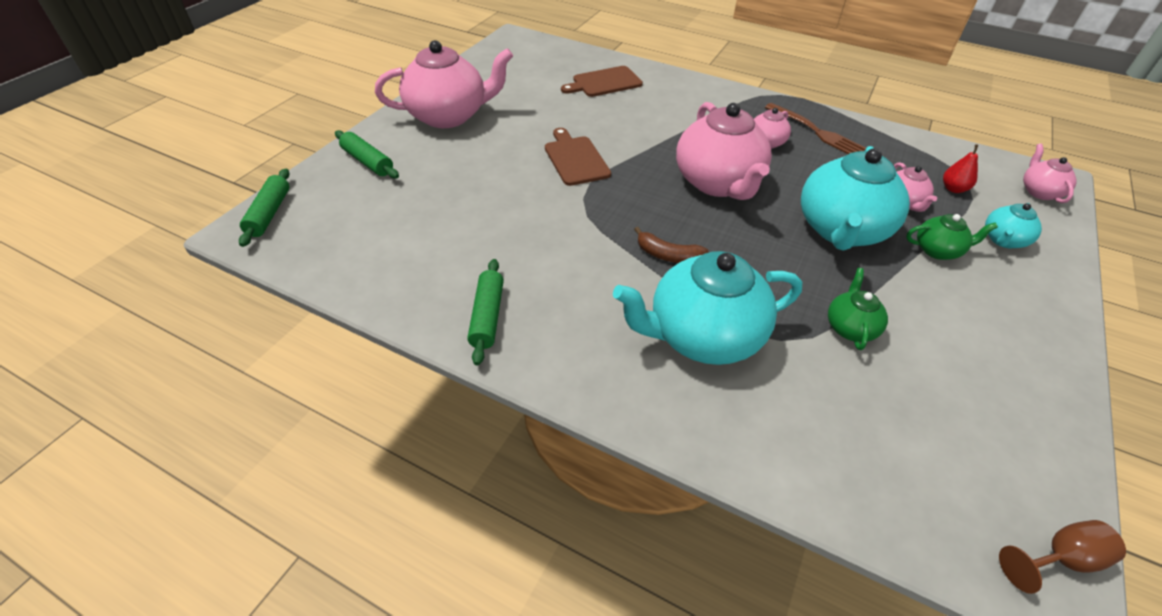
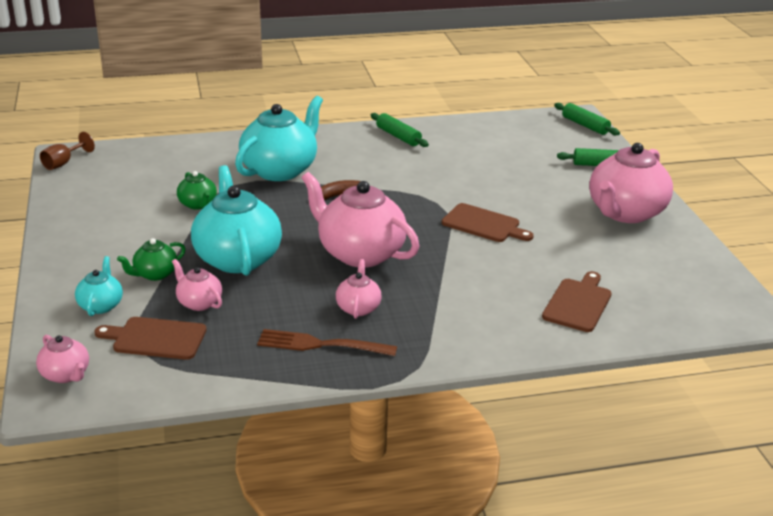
camera: 140 degrees right, 15 degrees down
(953, 189) = (155, 338): red pear -> brown cutting board

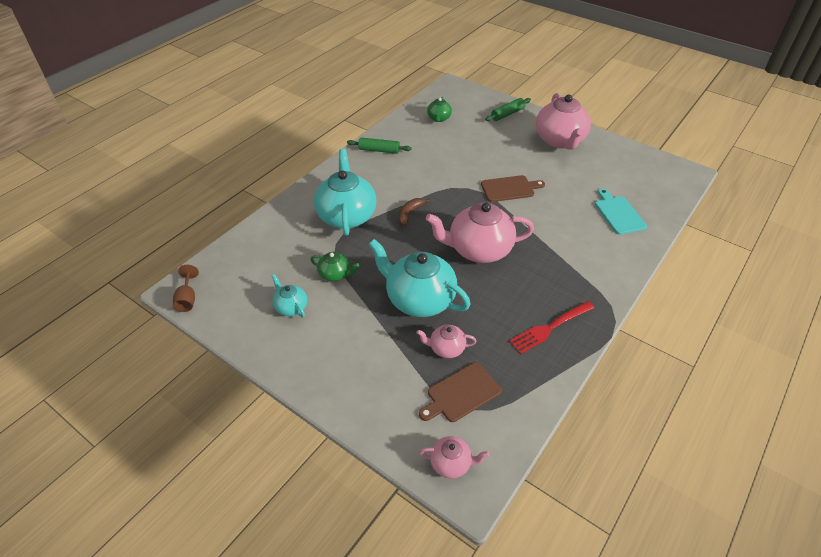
camera: 40 degrees left, 15 degrees up
(101, 305) = (392, 395): turquoise teapot -> turquoise teapot (291, 307)
(155, 274) = (389, 346): green teapot -> green teapot (439, 118)
(322, 344) = (550, 327): brown fork -> red fork
(358, 308) = (531, 289): pink teapot -> none
(578, 303) = (618, 213): brown cutting board -> turquoise cutting board
(585, 125) = (464, 90): green rolling pin -> none

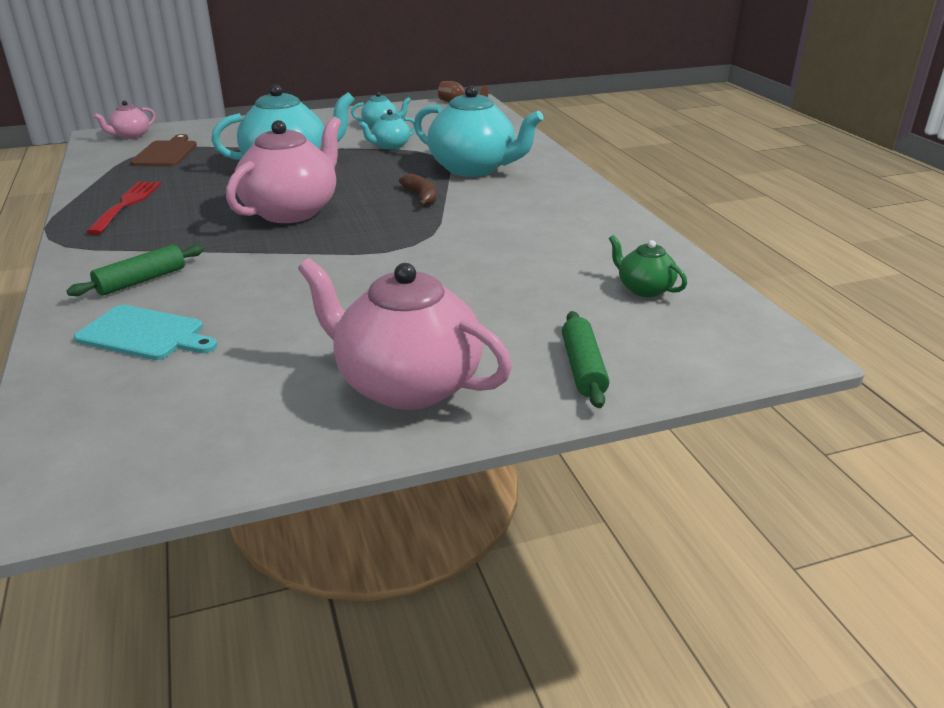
camera: 125 degrees right, 15 degrees down
(335, 274) = (390, 146): green teapot -> turquoise teapot
(379, 150) = (595, 217): green rolling pin -> green rolling pin (141, 281)
(446, 348) = (215, 160): pink teapot -> none
(509, 189) = (359, 272): brown cutting board -> none

